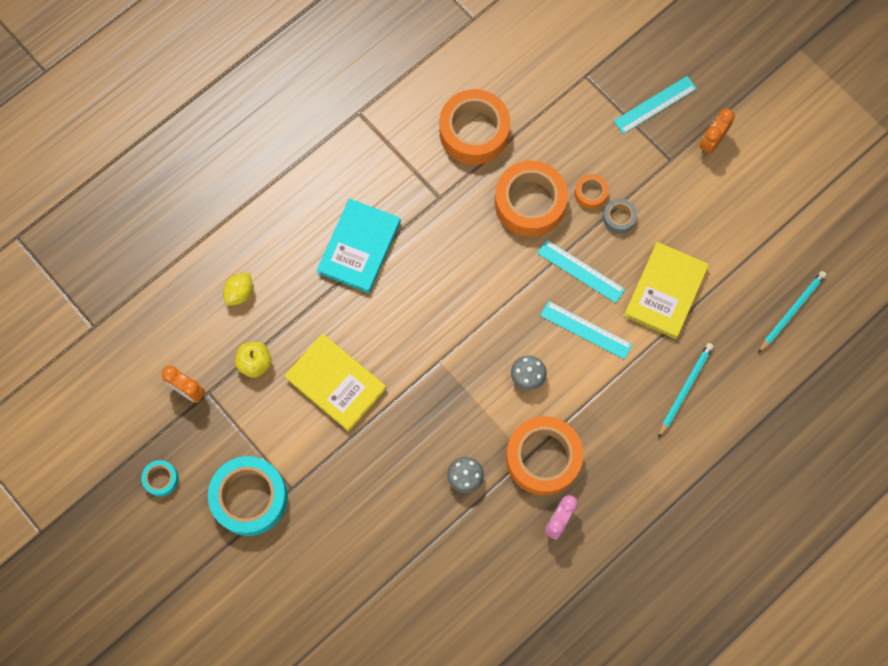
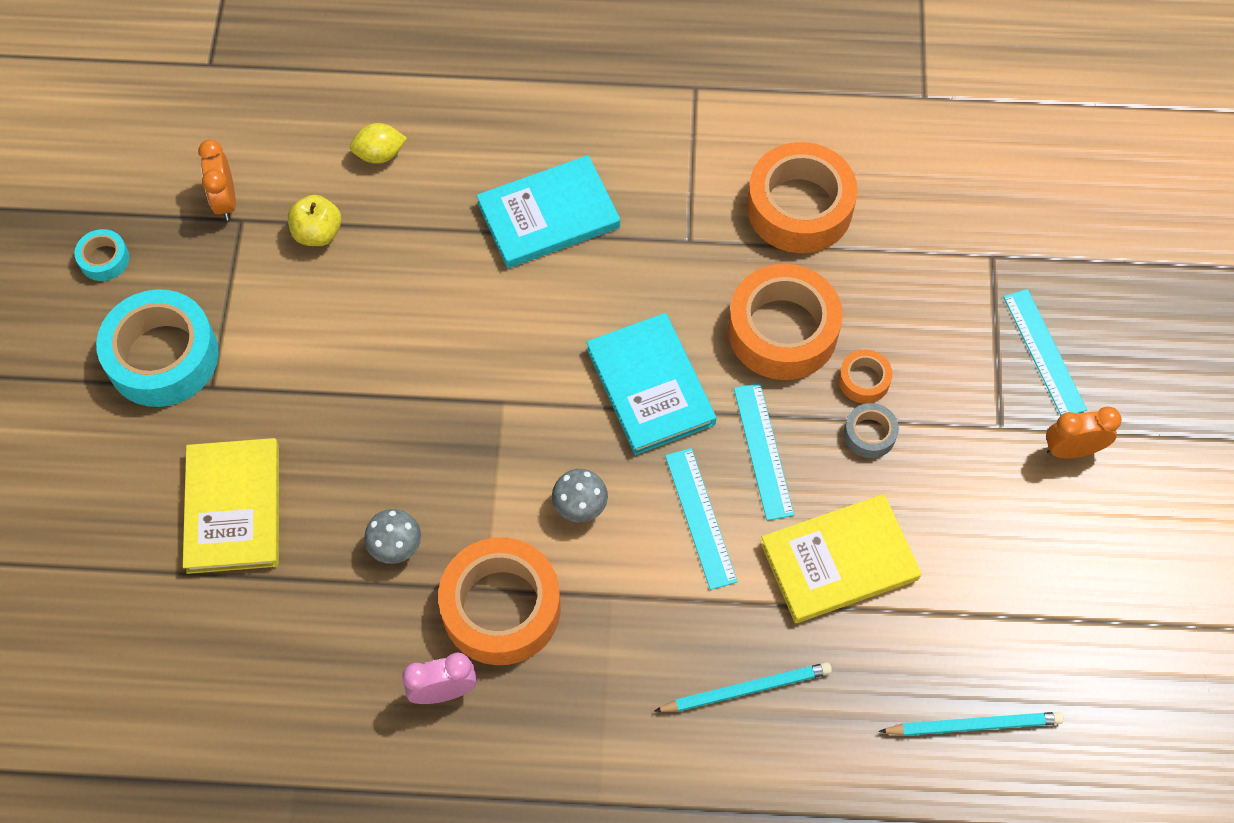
camera: 45 degrees right, 10 degrees down
(336, 383) = (373, 325): yellow book -> yellow book (234, 508)
(498, 288) = (650, 386): none -> turquoise book
(655, 105) = (1044, 352): turquoise ruler -> turquoise ruler turned 60 degrees clockwise

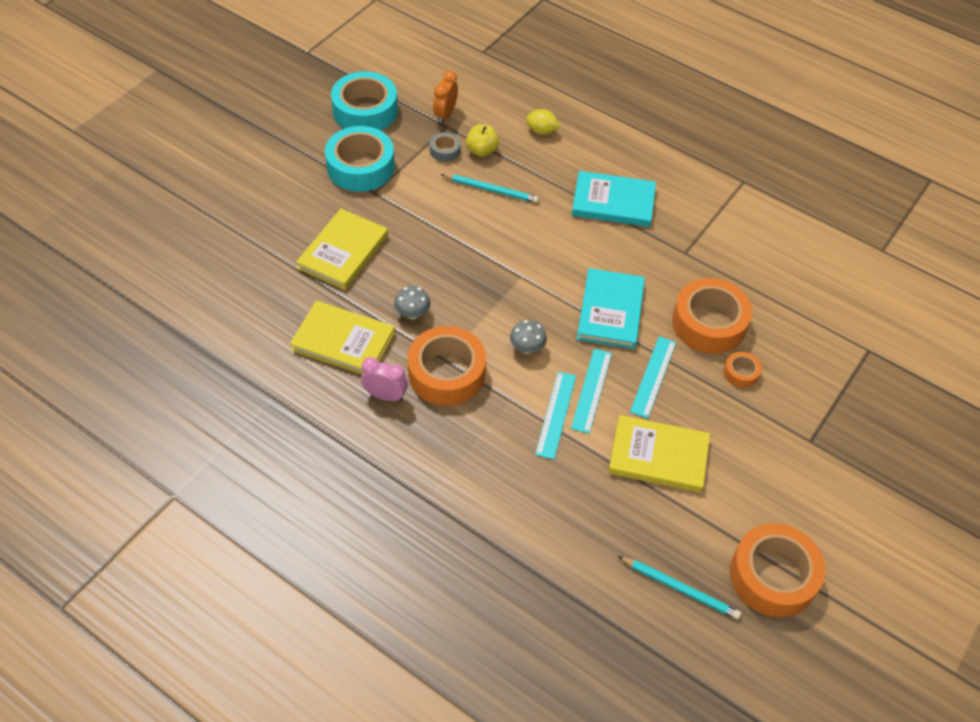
camera: 30 degrees right, 10 degrees down
(104, 259) = (365, 111): turquoise tape -> turquoise tape, size x2.18
(331, 646) = (343, 341): none -> yellow book
(746, 689) = (554, 490): turquoise pencil -> turquoise pencil (491, 190)
(799, 207) = (764, 268): orange tape -> orange tape (773, 576)
(869, 434) = (724, 402): grey tape -> grey tape (445, 151)
(1044, 352) = (867, 417): turquoise ruler -> turquoise ruler (556, 414)
(1071, 450) = (849, 477): orange clock -> none

